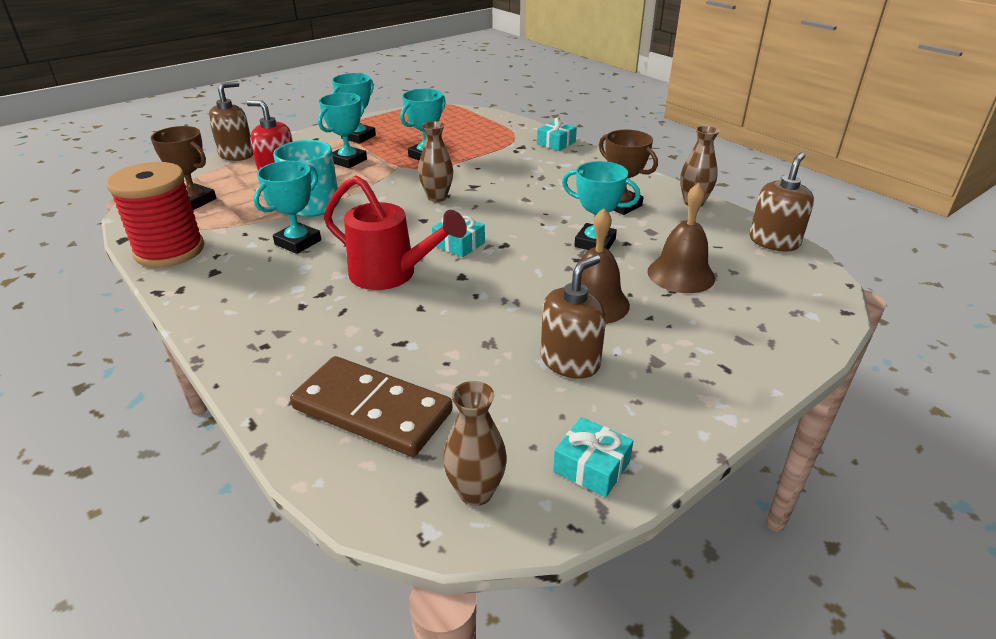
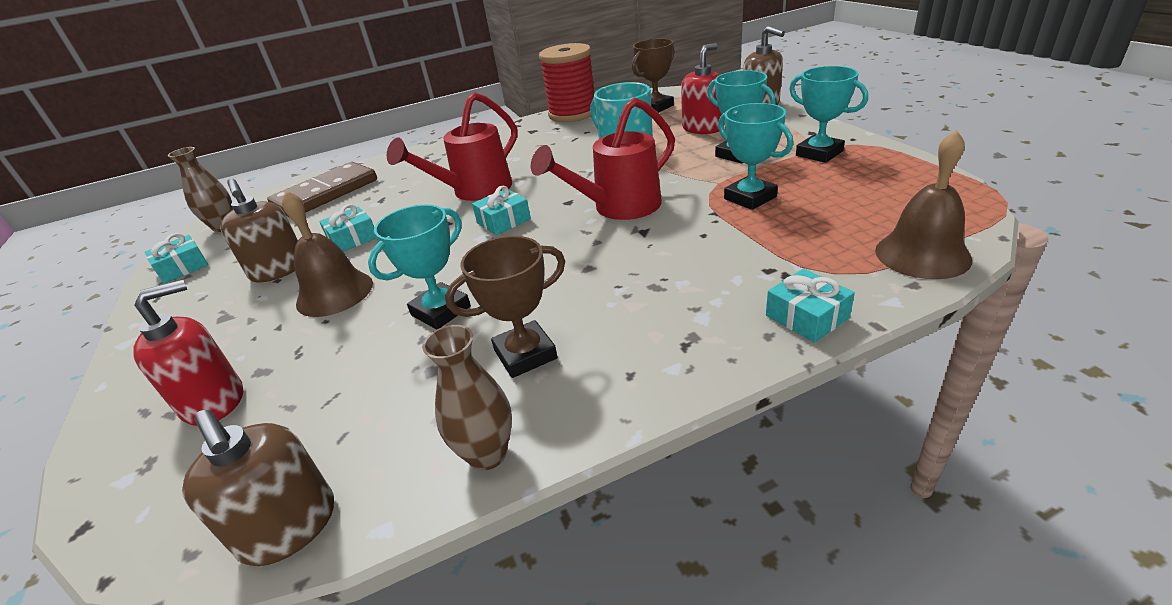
camera: 110 degrees right, 0 degrees up
(298, 242) = (557, 151): turquoise trophy -> none
(437, 197) = (618, 208): brown vase -> red watering can
(498, 329) = (352, 239): none -> turquoise gift
(681, 274) = (317, 371): brown bell -> brown bell (922, 254)
(736, 309) = (214, 401): none -> red soap dispenser

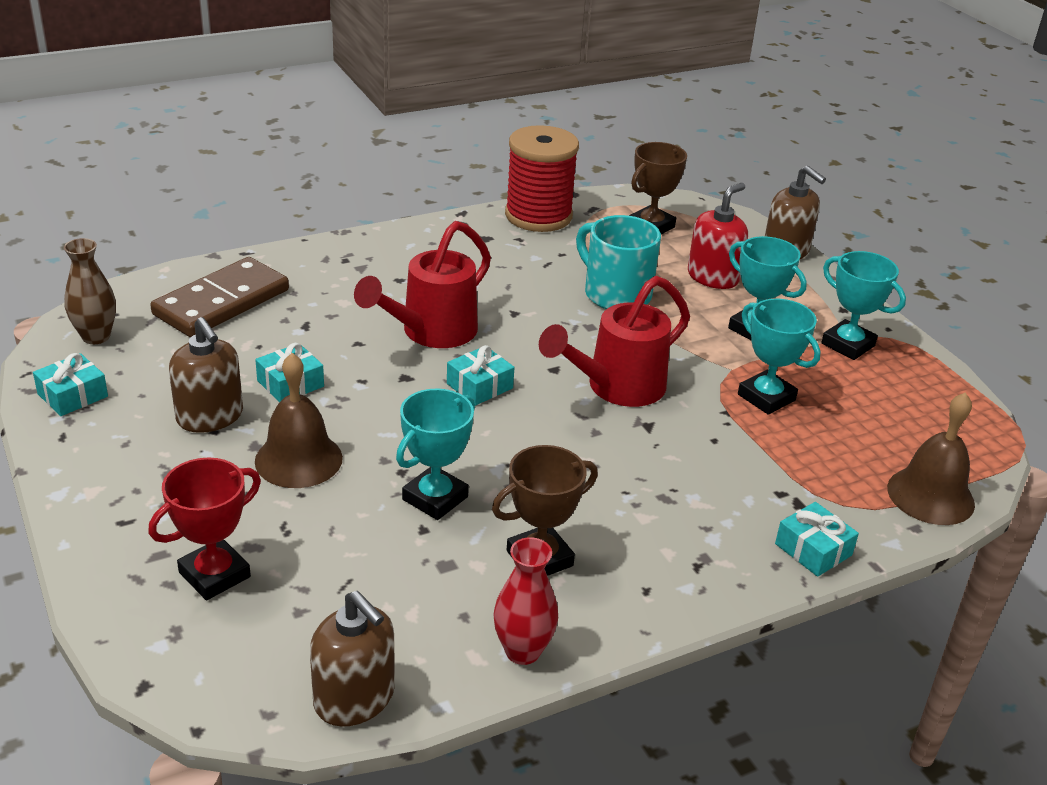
camera: 10 degrees left, 0 degrees up
(214, 401) = (214, 575): red soap dispenser -> red trophy
(487, 454) = (522, 651): brown vase -> red vase

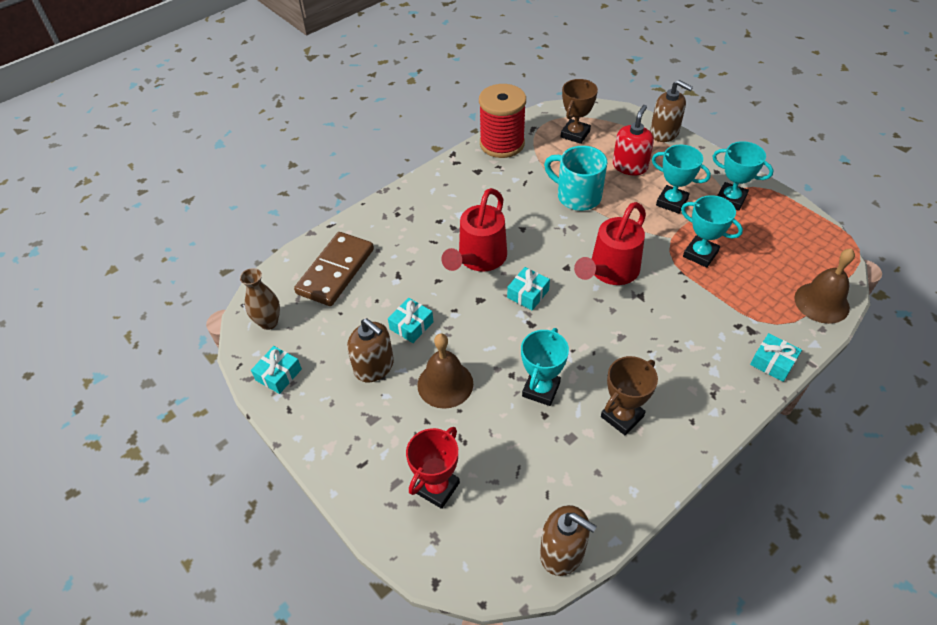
camera: 10 degrees left, 15 degrees up
(522, 651) = (642, 487): red vase -> none

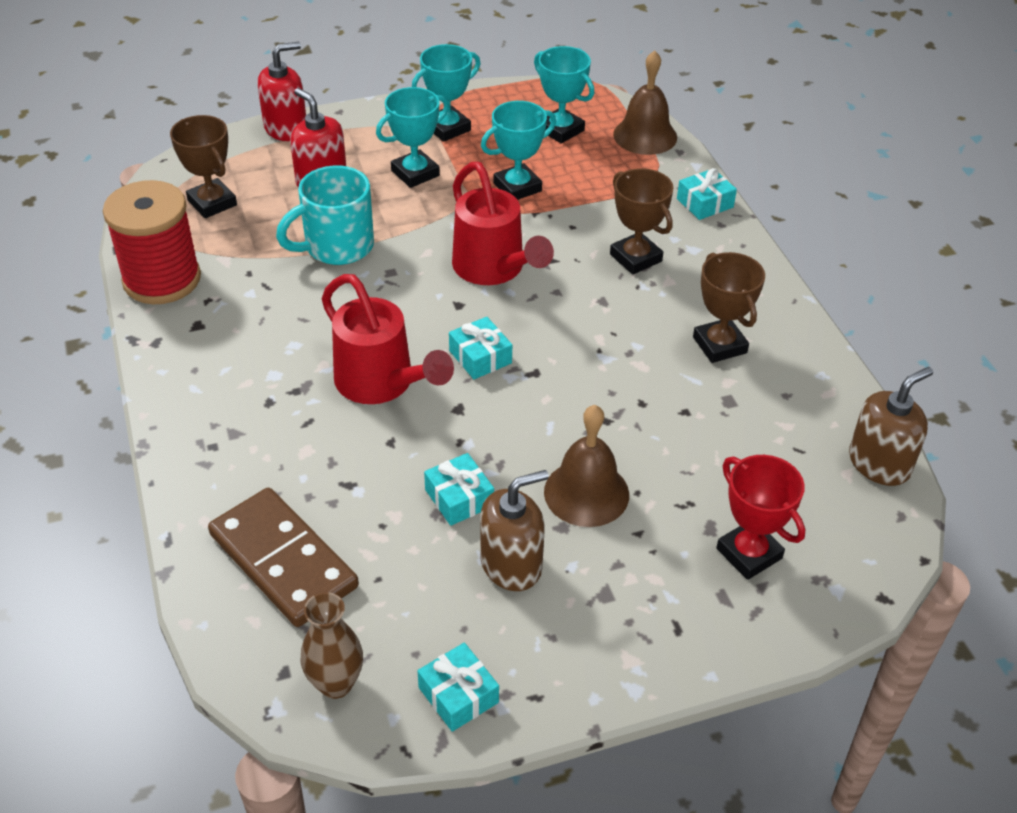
camera: 70 degrees left, 5 degrees down
(541, 389) = (645, 401): turquoise trophy -> turquoise trophy (560, 130)
(664, 133) = (286, 128): brown soap dispenser -> red soap dispenser
(678, 340) = (635, 258): none -> brown trophy

